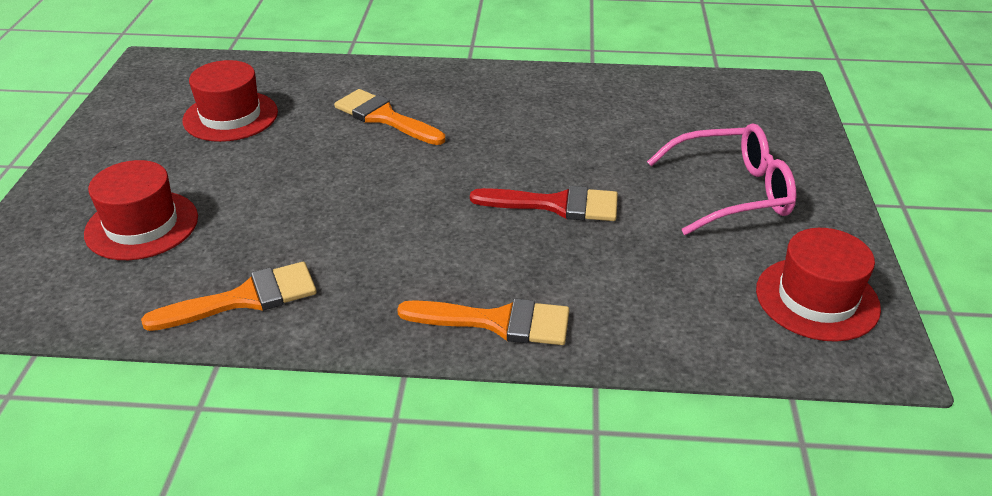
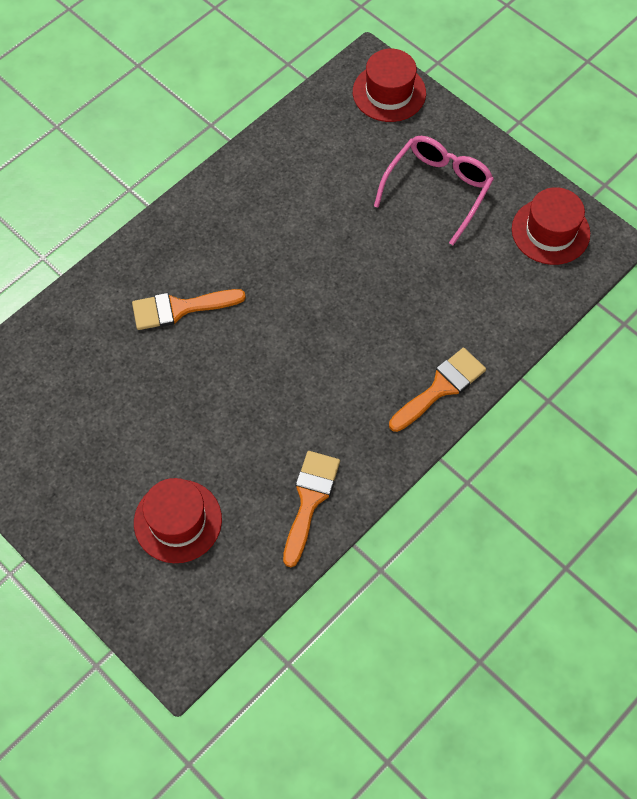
camera: 50 degrees left, 25 degrees up
(230, 116) = (83, 400): red hat -> red hat (389, 92)
(556, 205) = (368, 284): red brush -> none

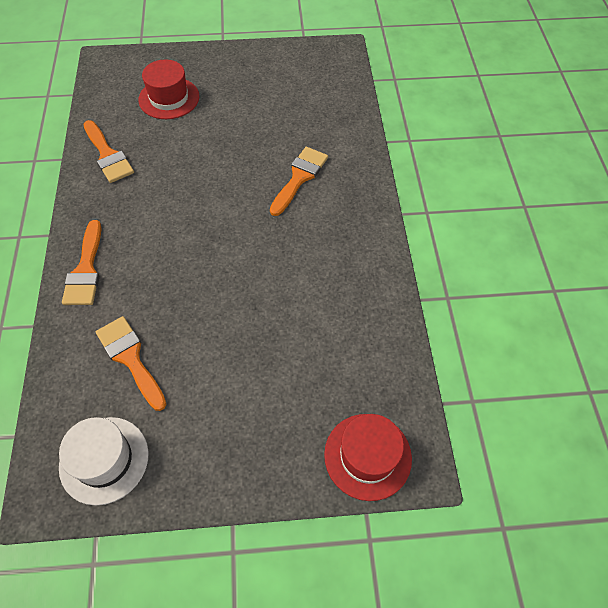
camera: 130 degrees right, 5 degrees down
(438, 189) = (232, 406): pink glasses -> none
(473, 282) = (130, 358): none -> orange brush
(550, 231) = (104, 460): red hat -> white hat

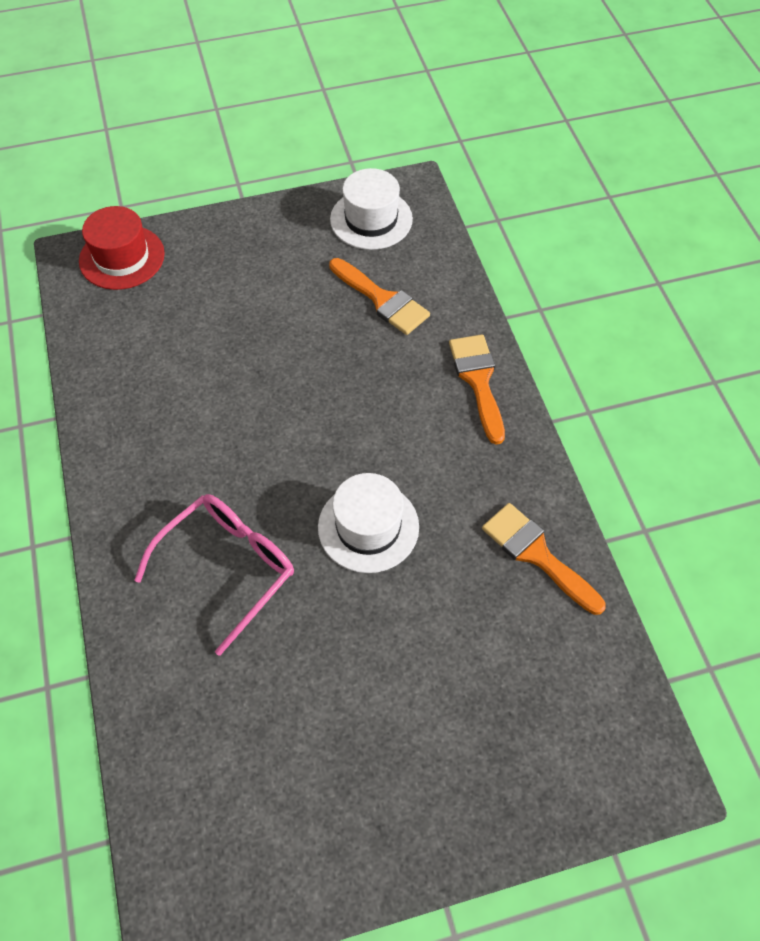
camera: 170 degrees right, 0 degrees up
(169, 98) = (491, 699): red hat -> none
(205, 186) = (368, 527): none -> white hat
(299, 177) = (228, 567): orange brush -> pink glasses

